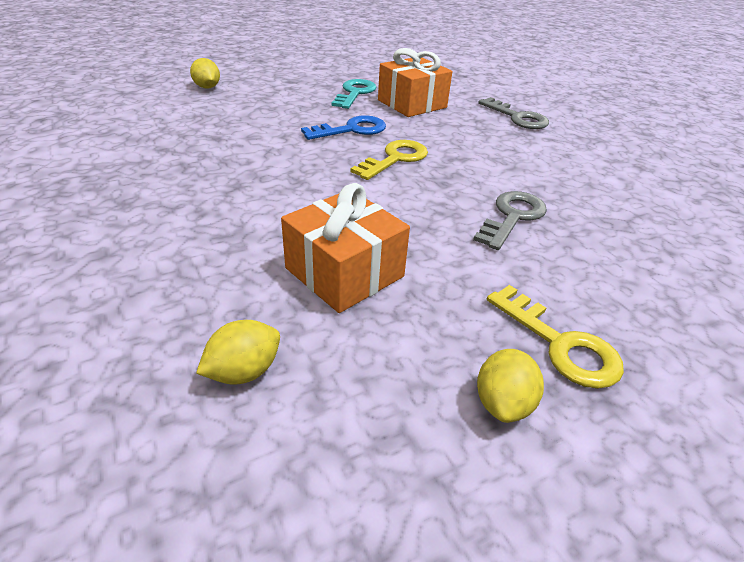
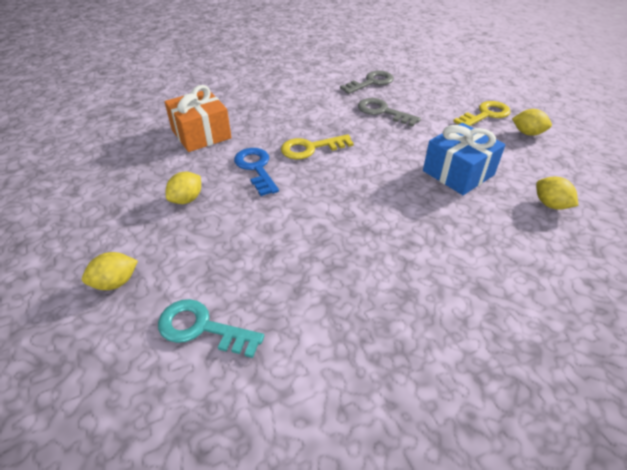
camera: 85 degrees left, 5 degrees up
(302, 103) = (187, 199): none -> yellow lemon
(344, 272) = (458, 173): orange gift -> blue gift
(355, 93) = (166, 165): turquoise key -> turquoise key (202, 328)
(395, 159) = (311, 148): yellow key -> yellow key turned 60 degrees counterclockwise
(517, 117) = (237, 90): grey key -> grey key (371, 82)

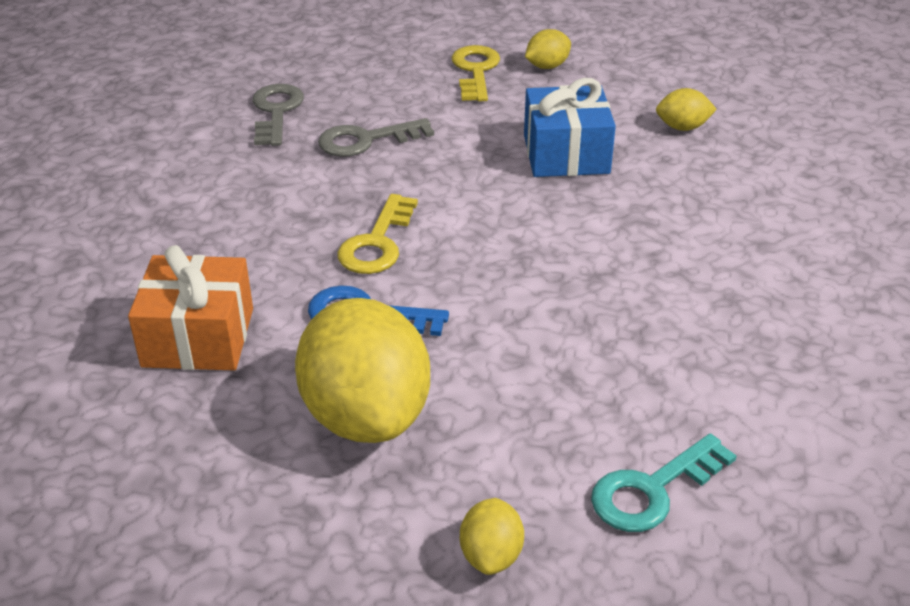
camera: 55 degrees left, 5 degrees down
(187, 199) = (366, 415): yellow lemon -> yellow lemon, size x2.28

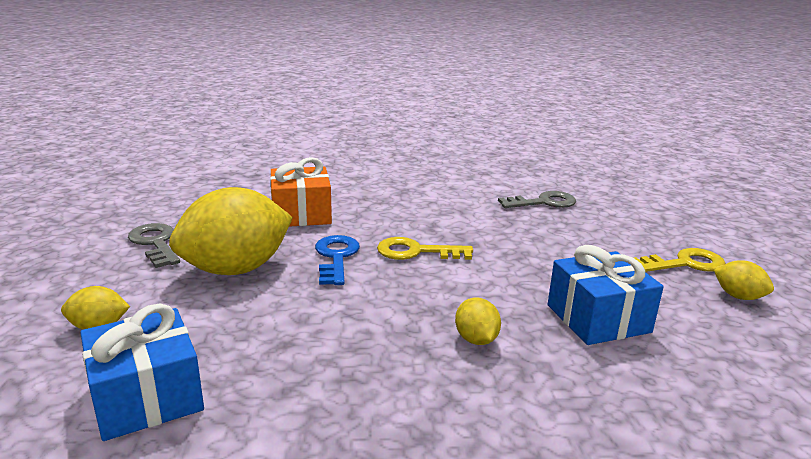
camera: 75 degrees right, 15 degrees down
(366, 140) = (537, 234): grey key -> grey key (155, 243)
(652, 490) = (147, 397): turquoise key -> blue gift
(682, 127) = (721, 389): yellow lemon -> yellow lemon (476, 339)

